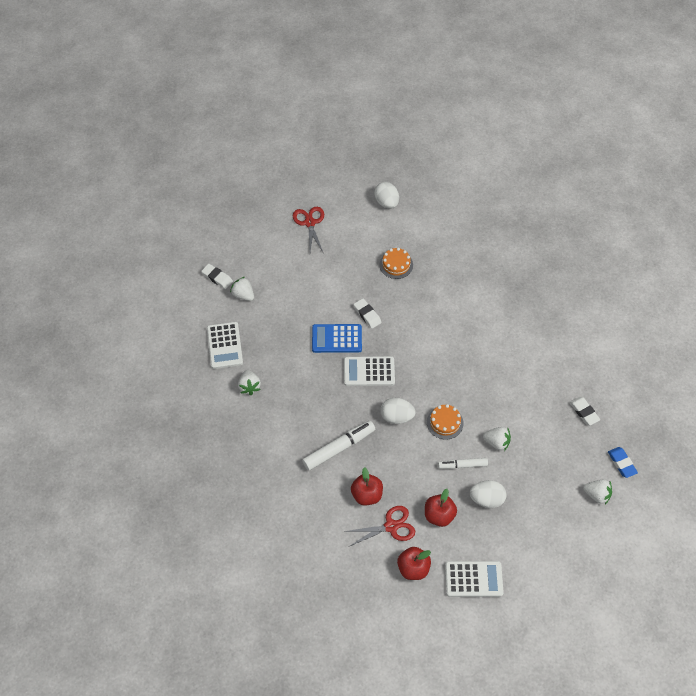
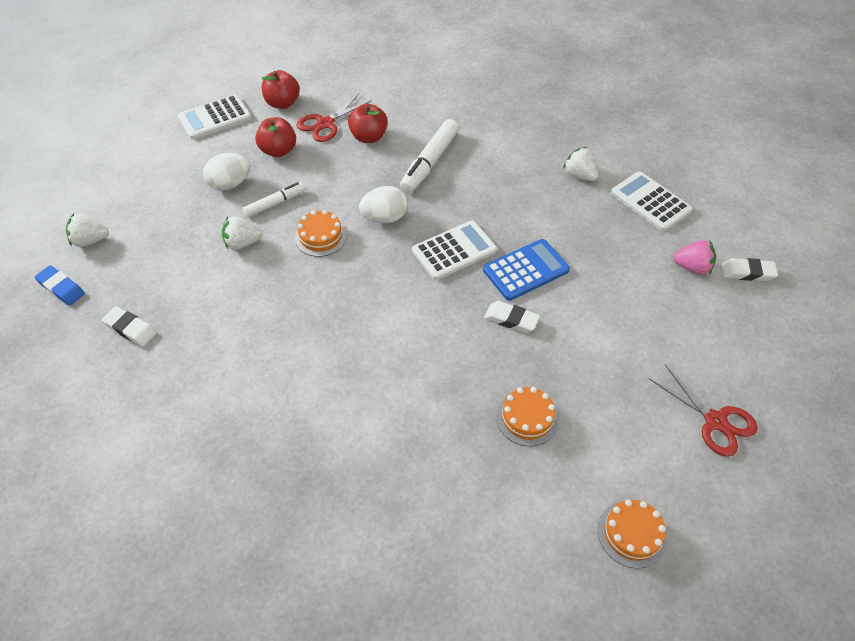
camera: 150 degrees right, 5 degrees down
(243, 295) = (692, 267): white strawberry -> pink strawberry
(386, 203) = (632, 534): white egg -> orange cake

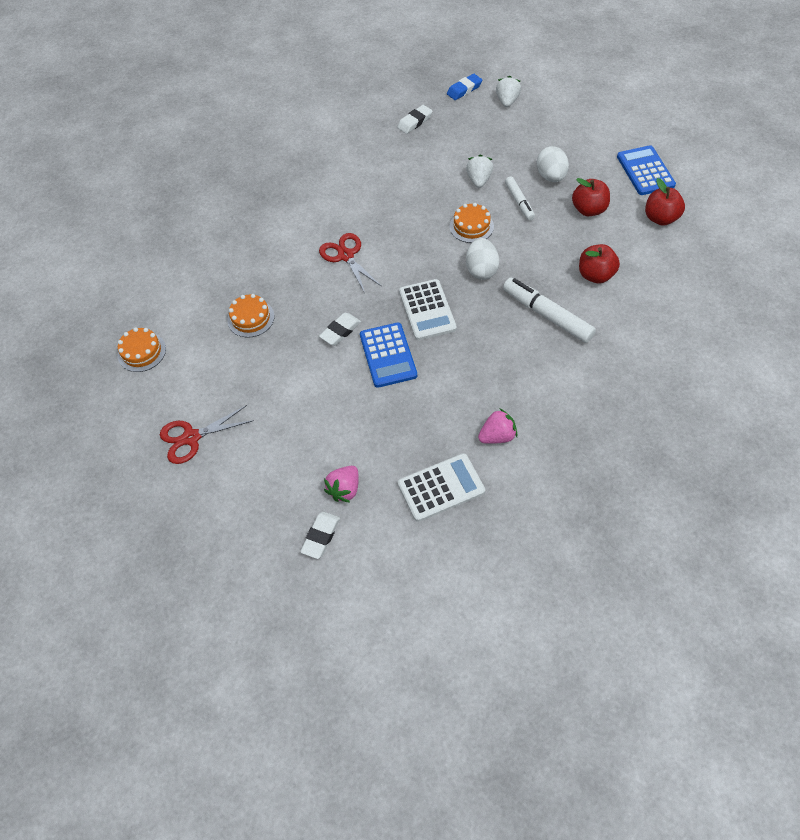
camera: 110 degrees right, 5 degrees up
(215, 118) = (645, 171): white calculator -> blue calculator
(326, 123) = (622, 246): red scissors -> red scissors (346, 256)
(579, 175) = (497, 436): white strawberry -> pink strawberry

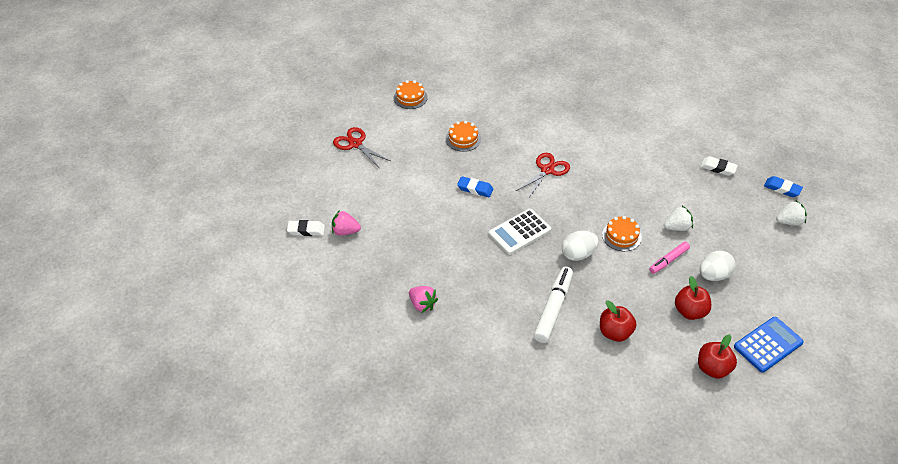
camera: 65 degrees right, 10 degrees down
(340, 331) = (475, 189): white eraser -> blue eraser
(388, 355) = (466, 221): blue calculator -> none
(441, 487) = (366, 283): white calculator -> none
(519, 202) = (668, 260): white marker -> pink marker

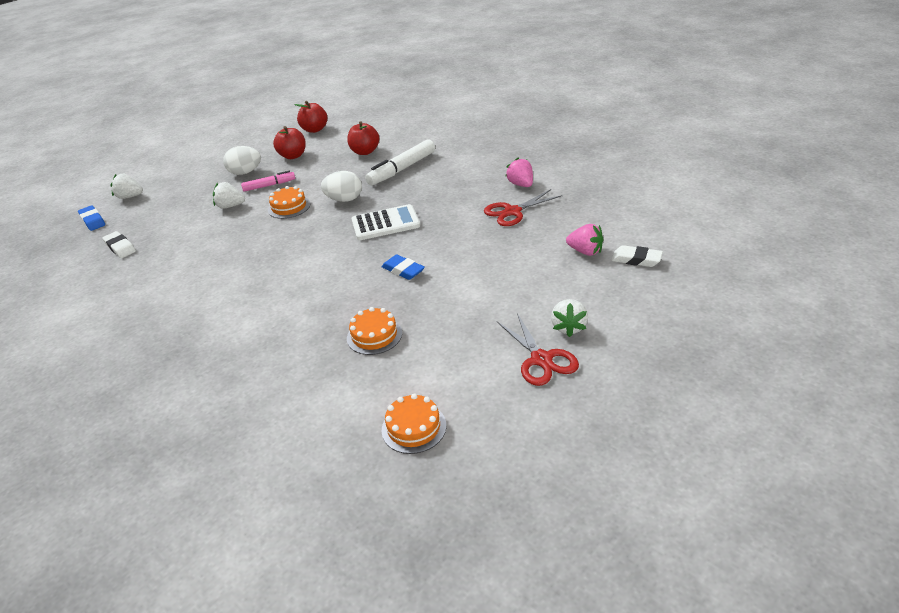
camera: 155 degrees left, 10 degrees down
(344, 167) = (568, 327): none -> white strawberry
(547, 170) = (301, 276): red scissors -> red scissors (512, 212)
(768, 345) = (261, 135): blue calculator -> none

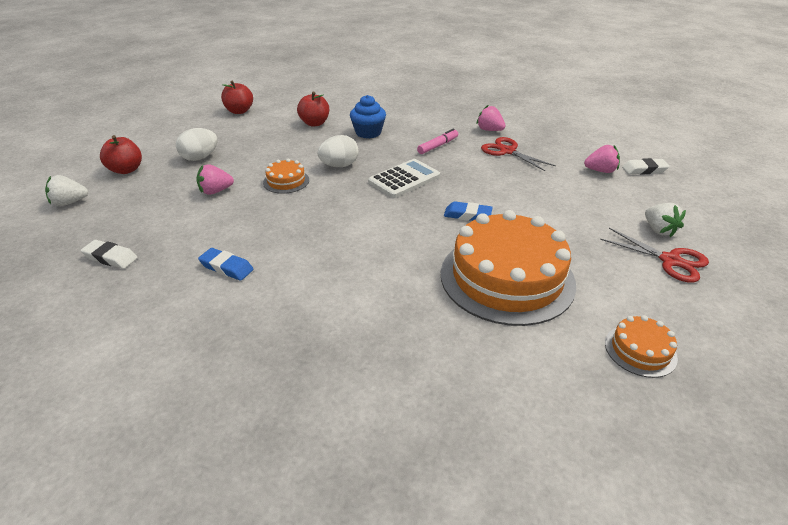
camera: 30 degrees left, 0 degrees up
(93, 221) = (39, 236): blue eraser -> blue eraser (226, 267)
(230, 206) = (216, 191): white strawberry -> pink strawberry
(269, 185) = (242, 165): pink marker -> pink marker (438, 146)
(293, 156) = (240, 136): red apple -> red apple (126, 170)
(374, 335) = (507, 278): orange cake -> orange cake, size x2.27
(402, 169) = (368, 133): white marker -> blue cupcake
(512, 212) = (507, 151): red scissors -> red scissors turned 105 degrees clockwise

